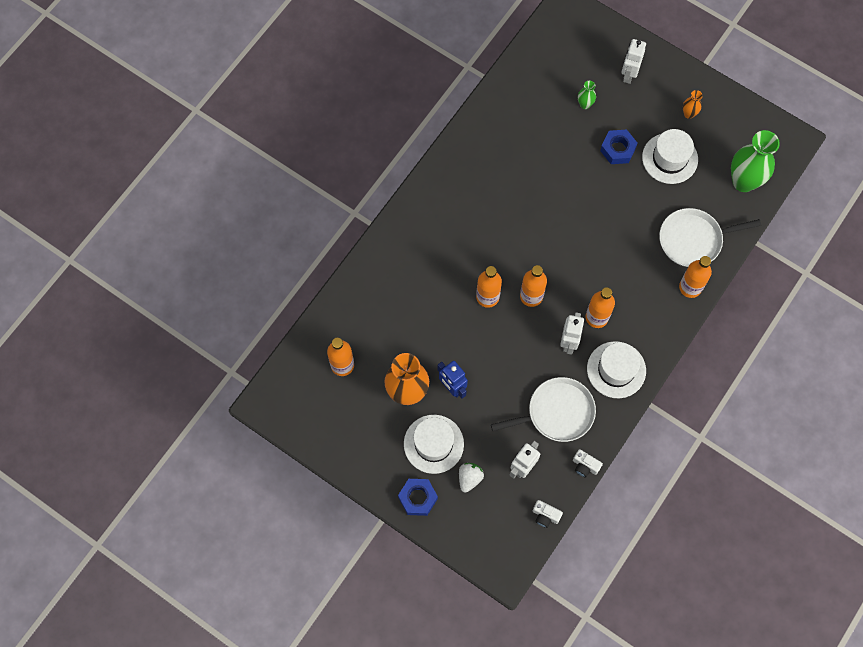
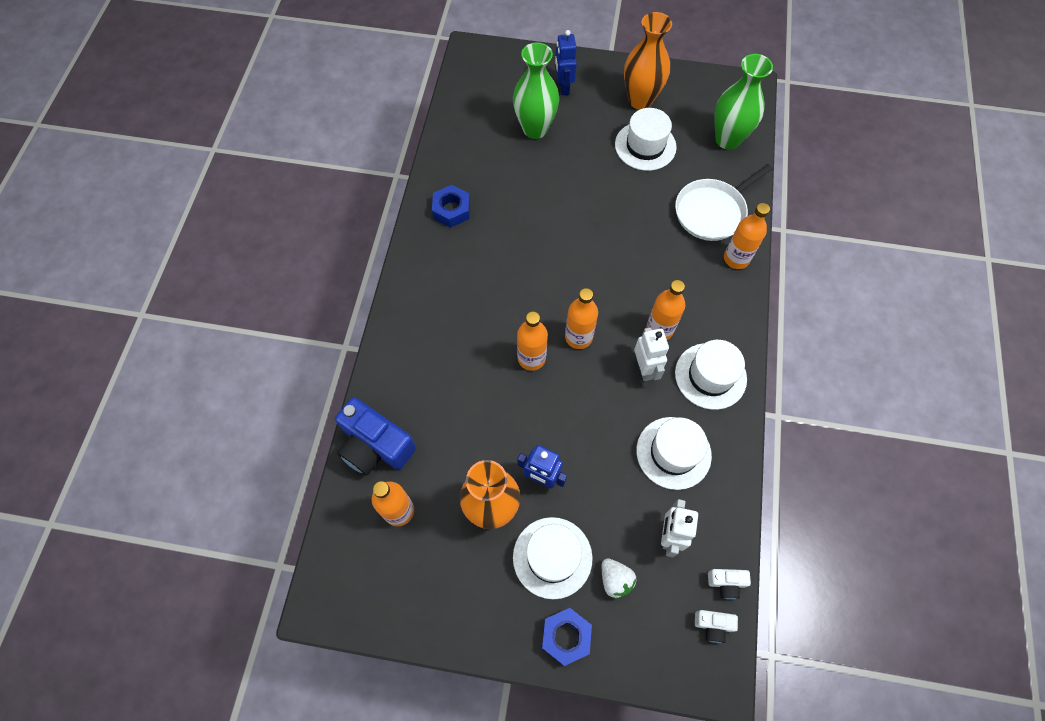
camera: 25 degrees left, 5 degrees down
(345, 312) = (375, 445): none -> blue camera
(469, 478) = (615, 580): white strawberry -> white strawberry turned 150 degrees clockwise
(557, 412) = (673, 453): white pan -> white hat
(585, 104) = (535, 129): green vase -> green vase, size x2.20
(585, 466) = (737, 500): white camera -> white camera (713, 625)
(618, 149) = (590, 157): blue nut -> blue nut (451, 210)
(628, 74) = (563, 87): white robot -> blue robot
(688, 114) = (640, 100): orange vase -> orange vase, size x2.20

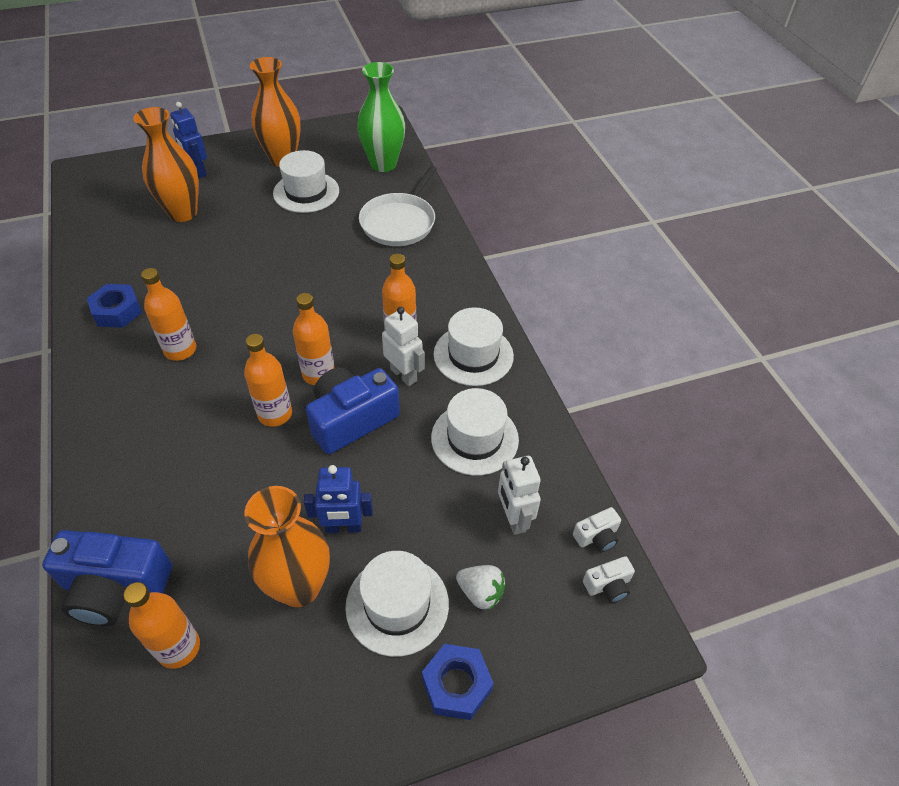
camera: 30 degrees left, 15 degrees down
(535, 129) = (183, 213): green vase -> orange vase
(586, 390) = (351, 419): none -> blue camera
(736, 258) = (443, 251): orange bottle -> orange bottle (180, 350)

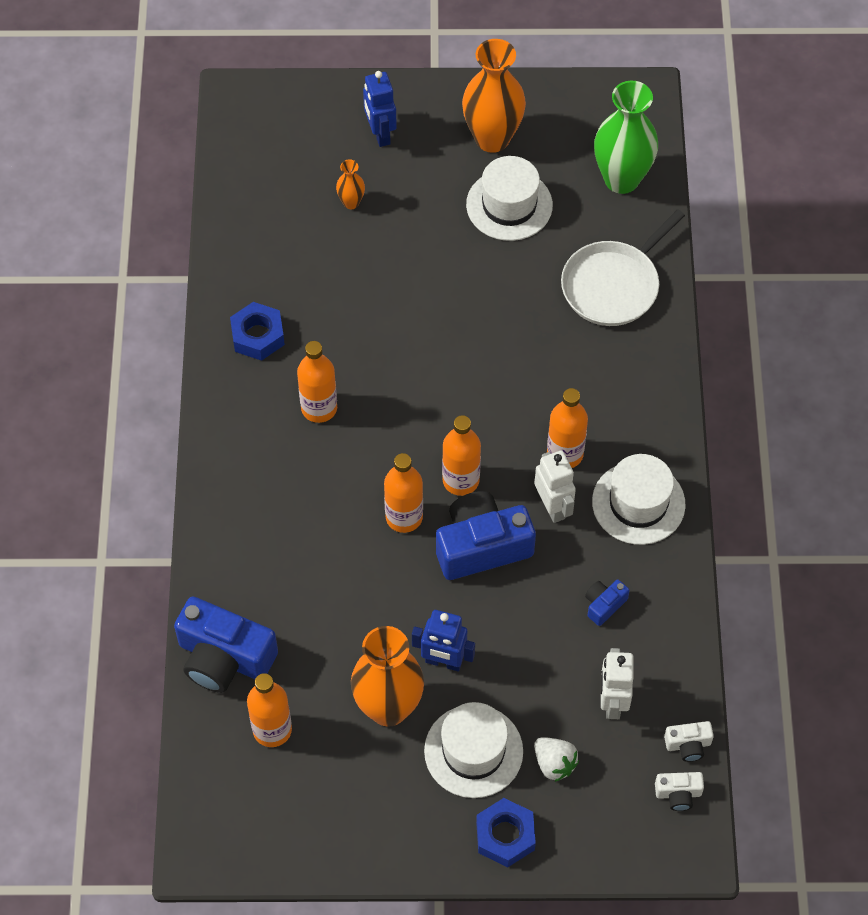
camera: 20 degrees right, 10 degrees up
(183, 213) = (351, 202): orange vase -> orange vase, size x0.45
(474, 438) = (604, 605): white hat -> blue camera

